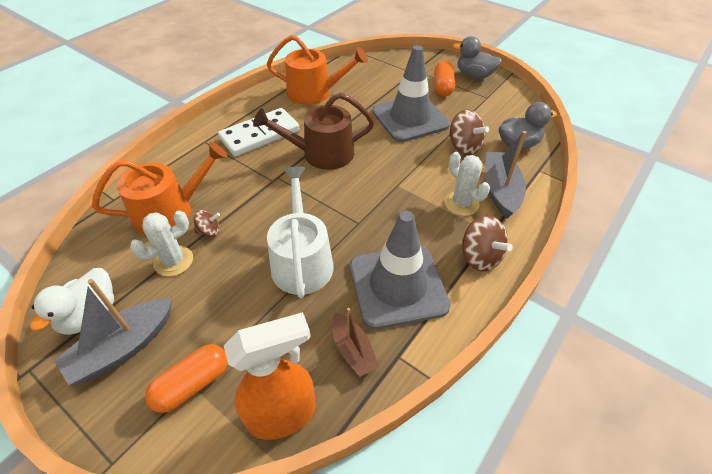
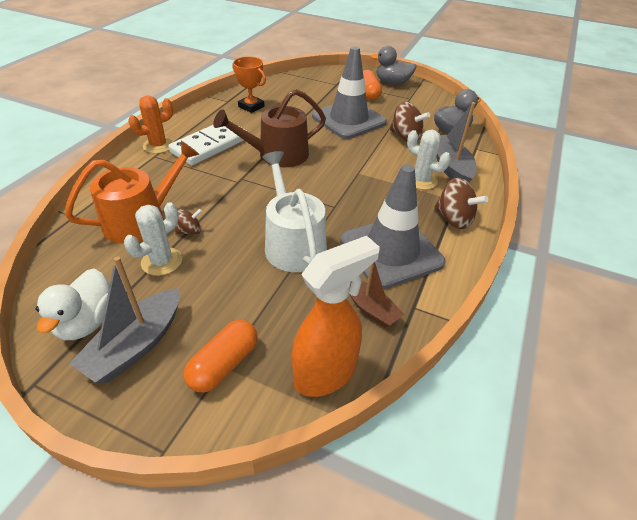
camera: 15 degrees left, 5 degrees down
(212, 130) = (158, 145): none -> orange cactus
(315, 92) = (251, 107): orange watering can -> orange trophy

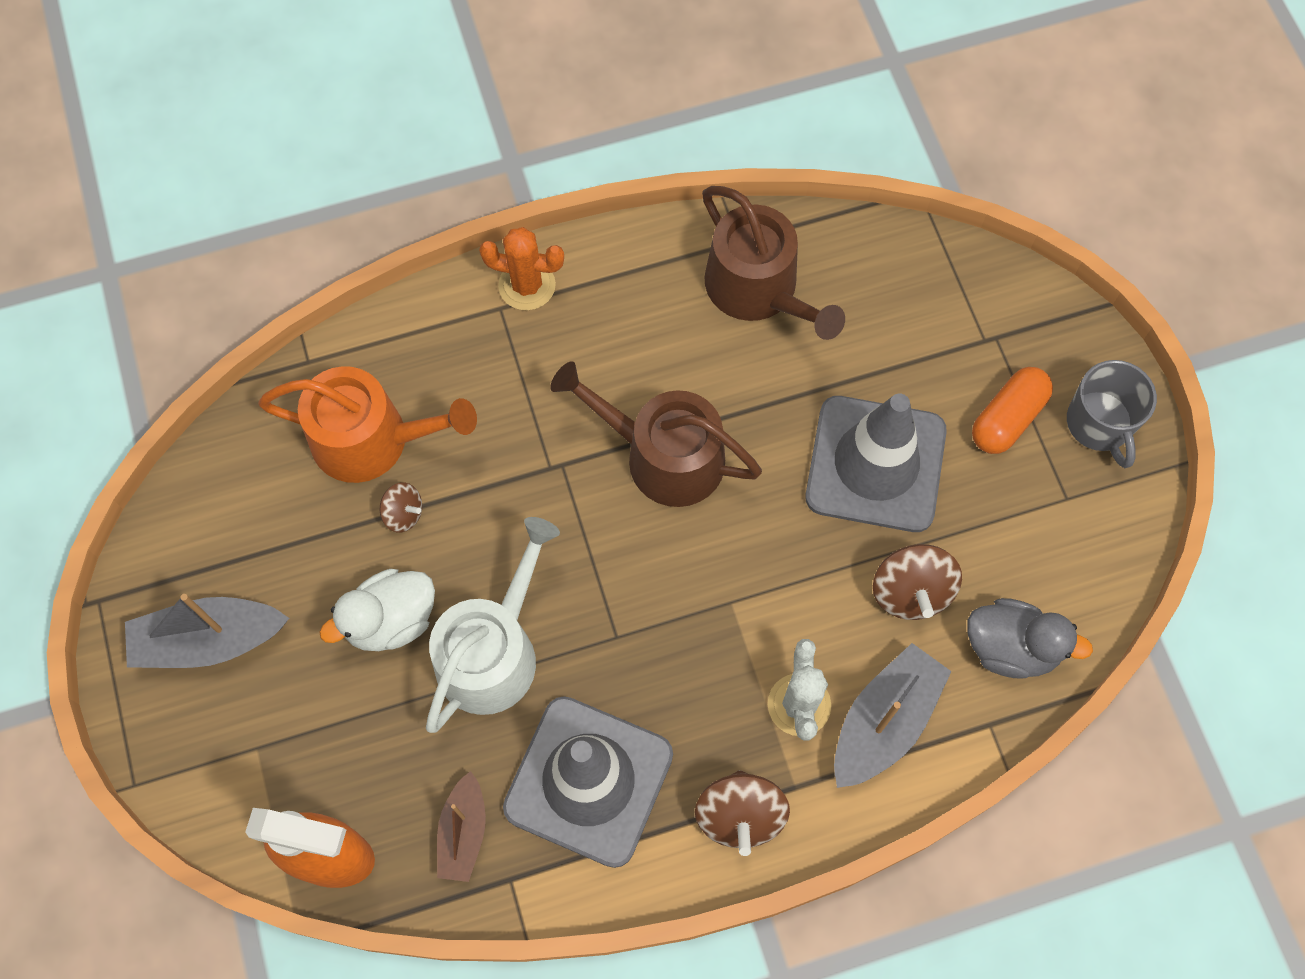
camera: 50 degrees right, 25 degrees up
(87, 322) = (193, 563): white duck -> white duck (391, 620)
(161, 261) = (330, 538): white cactus -> none
(210, 145) = (595, 347): white domino -> none
(224, 364) = (258, 747): orange capsule -> none
(251, 107) = (758, 290): orange trophy -> brown watering can
(392, 83) = (1099, 424): grey duck -> grey mug

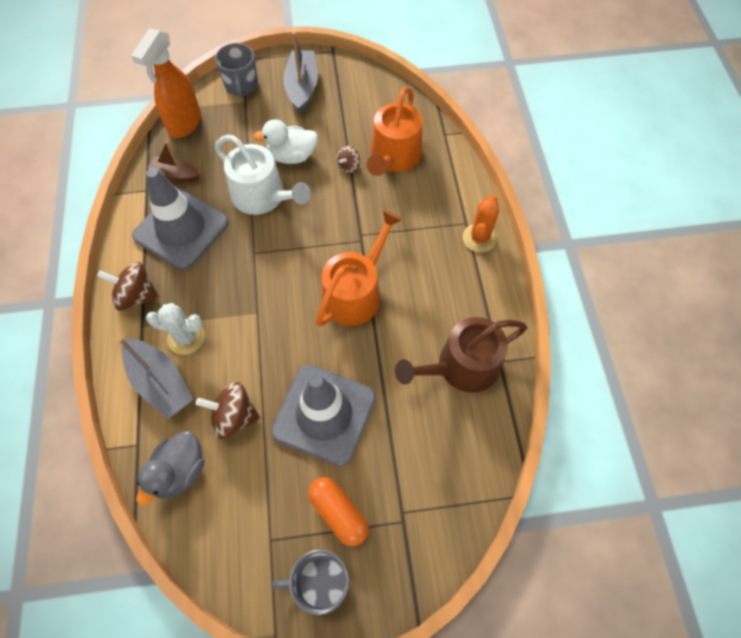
camera: 100 degrees right, 5 degrees down
(212, 767) = (241, 85): none -> grey mug
(391, 620) = (292, 156): white duck -> white duck turned 75 degrees counterclockwise
(663, 455) = (356, 292): brown watering can -> orange watering can

